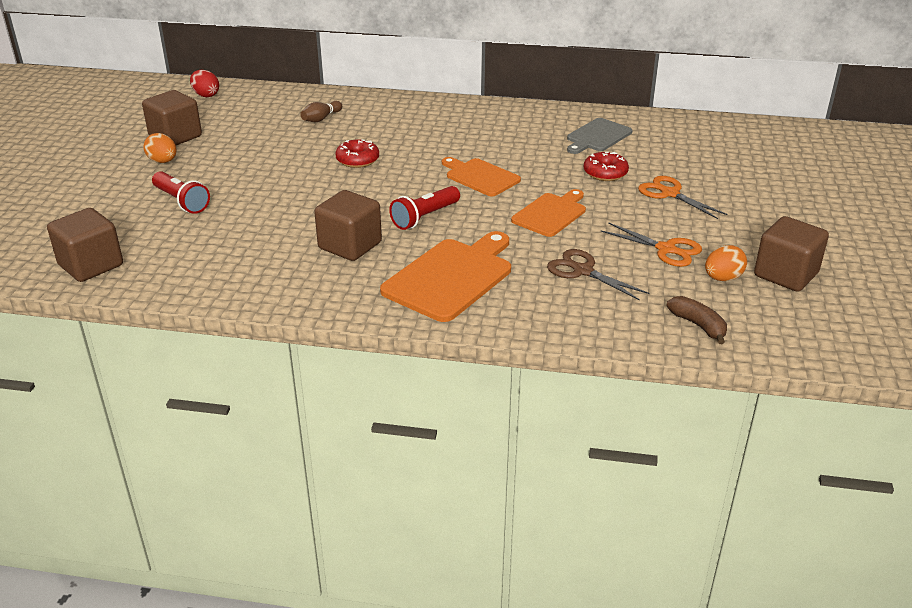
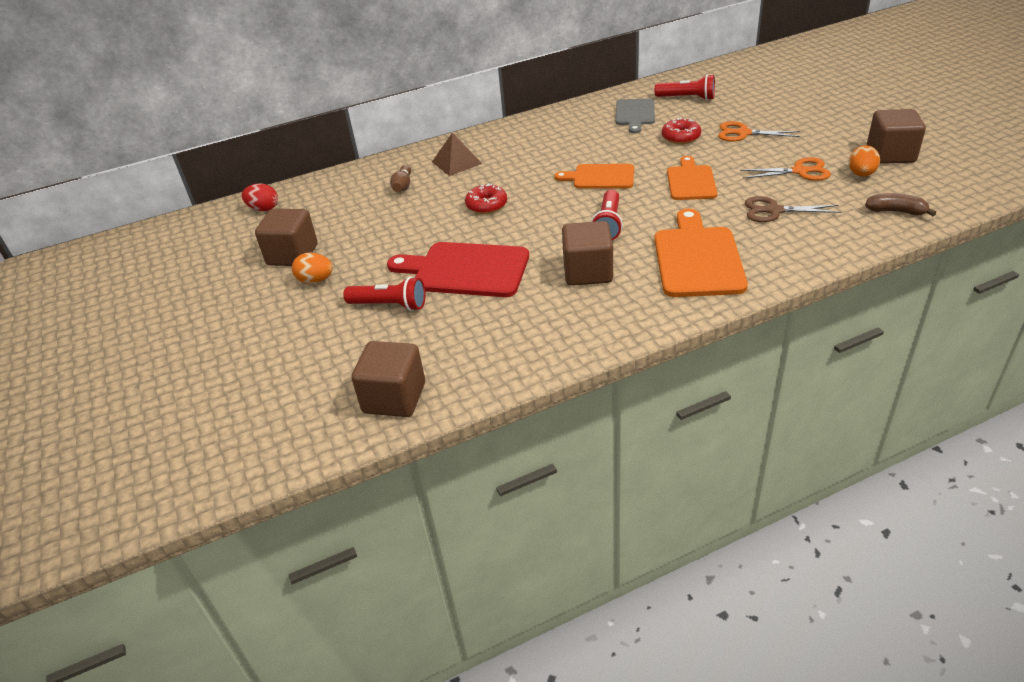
camera: 30 degrees left, 5 degrees up
(268, 201) = (465, 270): none -> red cutting board
(387, 117) = (456, 162): none -> brown pyramid
(670, 141) = (687, 98): none -> red flashlight

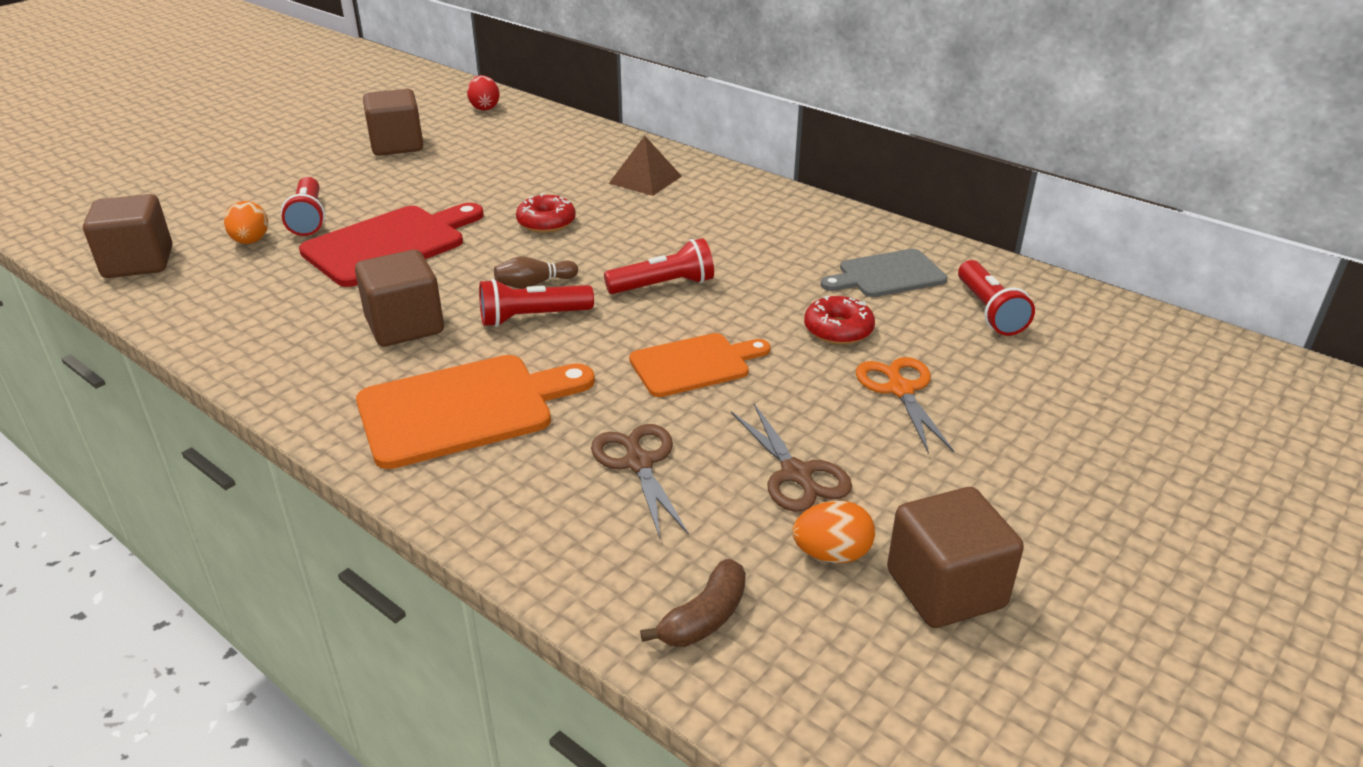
camera: 60 degrees right, 5 degrees down
(316, 280) = (350, 169): orange egg -> orange egg (251, 241)
(403, 186) = (569, 163): brown bowling pin -> brown bowling pin (534, 284)
(465, 270) = (390, 244): red cutting board -> red cutting board turned 60 degrees clockwise
(600, 177) = (664, 285): orange cutting board -> red flashlight
(800, 171) = (796, 474): orange scissors -> brown scissors
(896, 211) = (704, 617): brown banana -> brown banana turned 45 degrees clockwise

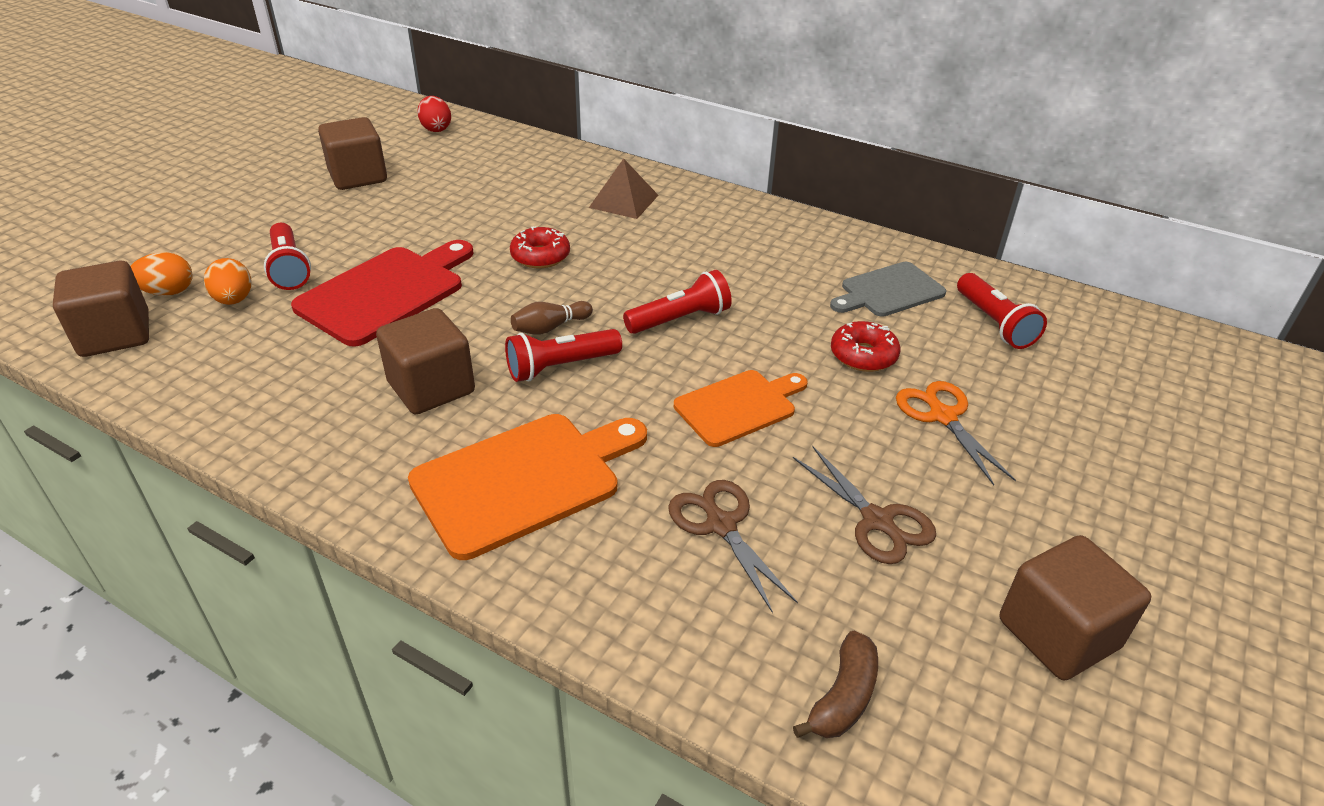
camera: 10 degrees left, 5 degrees up
(831, 554) = (940, 608): orange egg -> orange egg (168, 292)

